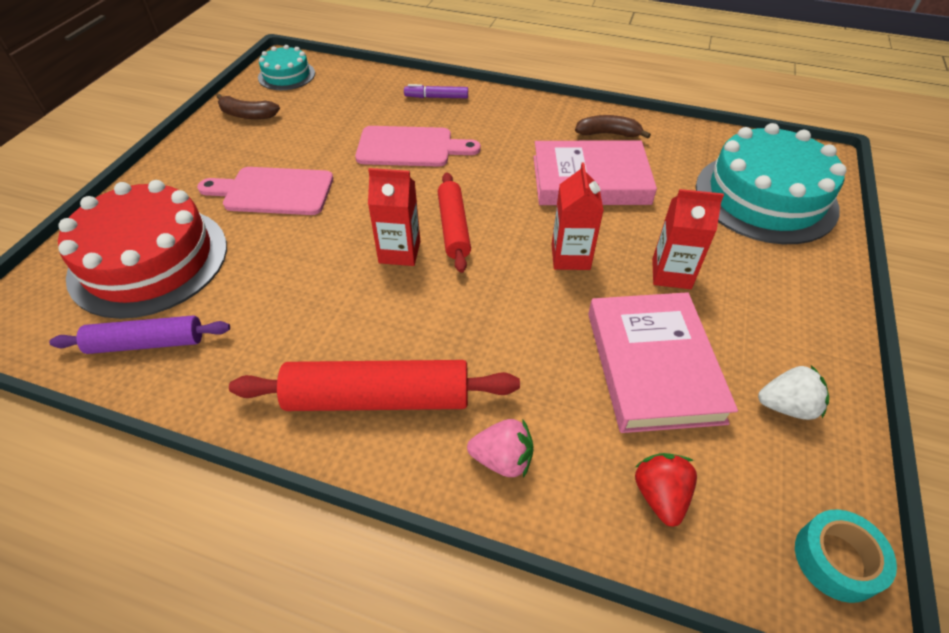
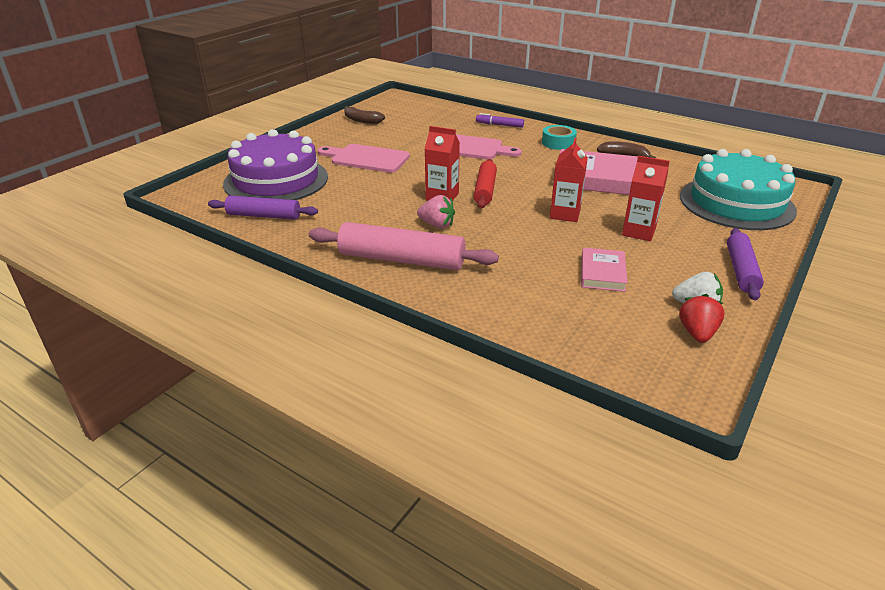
camera: 15 degrees right, 15 degrees down
(149, 260) = (276, 180): red cake -> purple cake
(286, 75) = (395, 104): turquoise cake -> none
(378, 398) = (402, 259): red rolling pin -> pink rolling pin
(502, 459) = (474, 298): pink strawberry -> pink strawberry (437, 225)
(653, 365) = (602, 273): pink book -> pink book, size x0.55
(660, 495) = (578, 331): red strawberry -> red strawberry (697, 333)
(813, 323) = (741, 270): none -> purple rolling pin
(836, 560) = (695, 380): turquoise tape -> turquoise tape (558, 143)

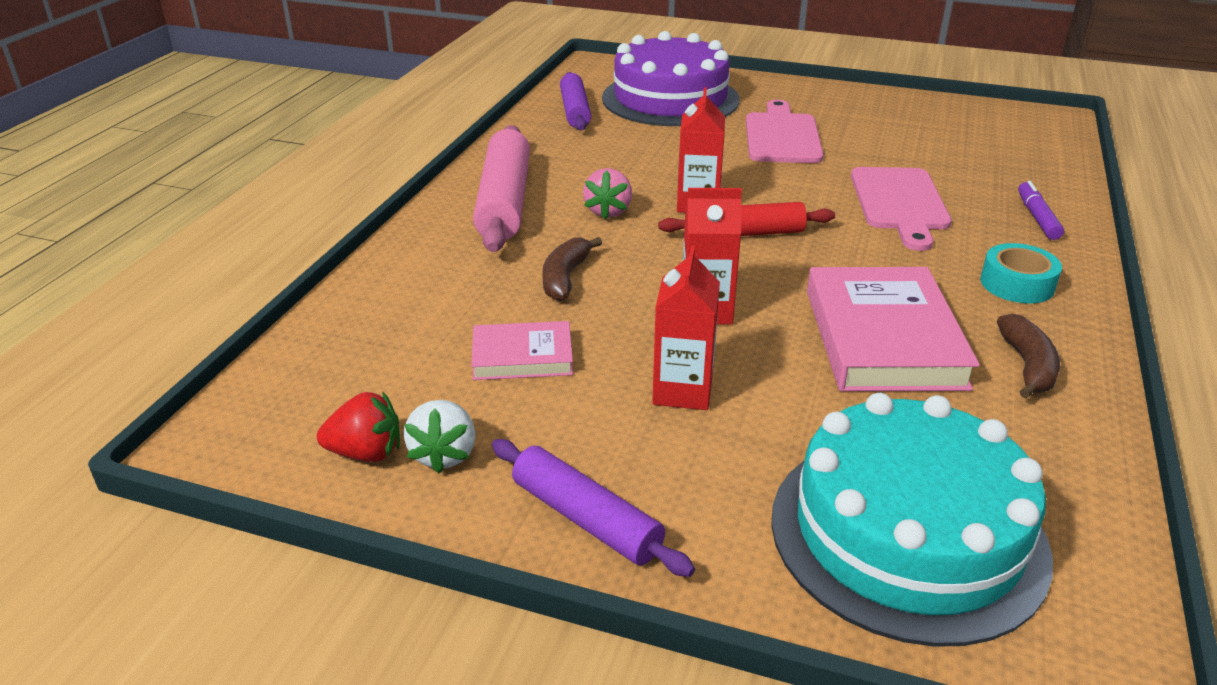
camera: 75 degrees right, 0 degrees up
(362, 120) = (917, 111): brown banana -> brown banana (565, 278)
(741, 270) = (586, 519): purple rolling pin -> purple rolling pin turned 45 degrees clockwise

